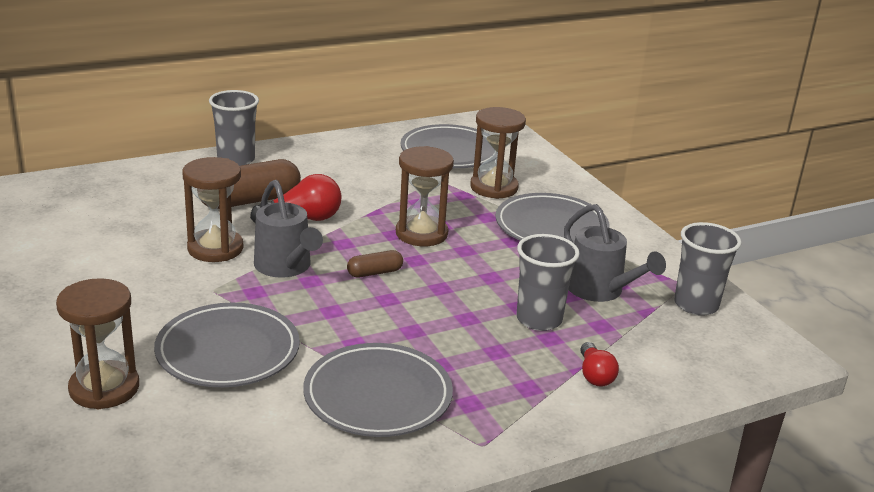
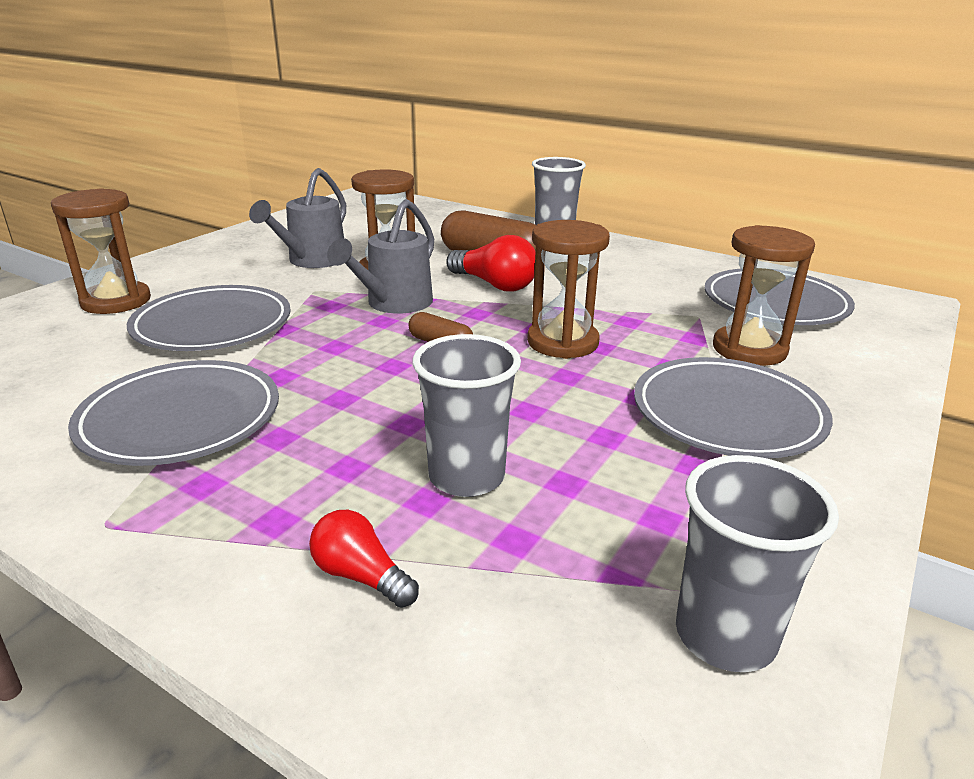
camera: 60 degrees right, 0 degrees up
(595, 375) = (361, 576): red light bulb -> red light bulb turned 75 degrees clockwise
(601, 291) = (618, 508): grey watering can -> grey watering can (312, 261)

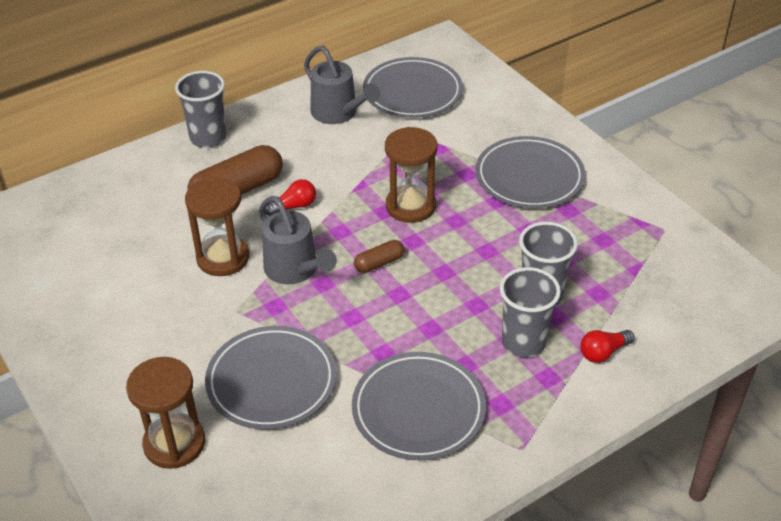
camera: 65 degrees left, 15 degrees up
(312, 261) = (163, 300): grey watering can -> grey watering can (339, 113)
(494, 285) = (294, 206): red light bulb -> red light bulb, size x0.62
(725, 636) = (678, 253): grey cup -> grey cup (523, 342)
(749, 349) = (465, 134): brown hourglass -> none

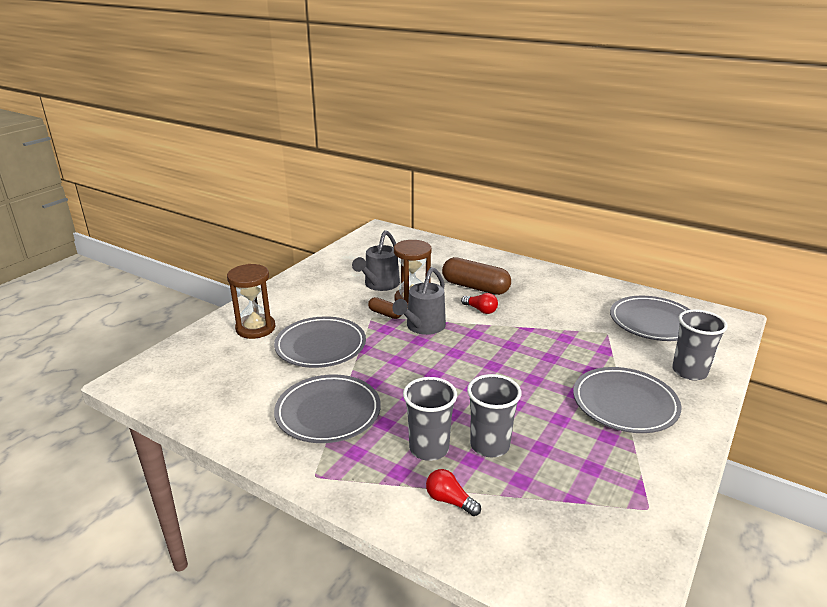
camera: 65 degrees right, 15 degrees down
(208, 138) = (511, 265): grey cup -> grey cup (689, 372)
(339, 113) = (590, 300): grey watering can -> grey watering can (379, 285)
(379, 263) = (457, 357): brown capsule -> brown capsule (385, 314)
(410, 206) = (528, 355): brown hourglass -> none

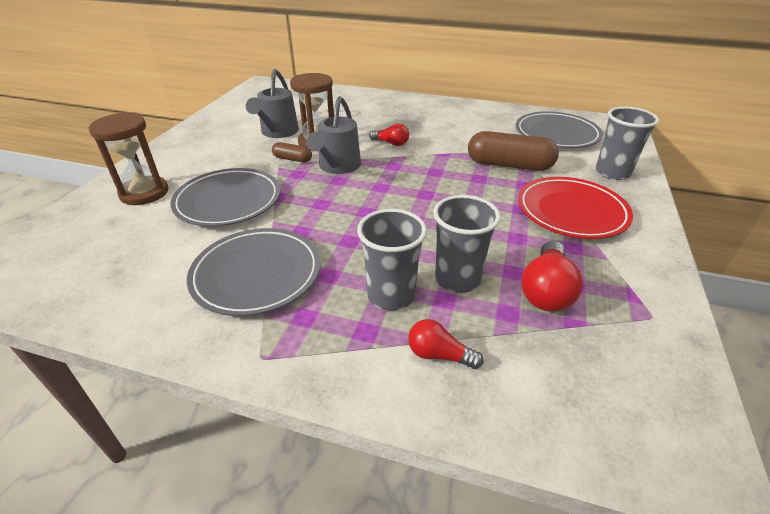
camera: 15 degrees left, 10 degrees up
(475, 287) = (377, 124): brown capsule -> brown capsule (509, 165)
(563, 469) = (546, 290): none -> red light bulb
(625, 404) = (571, 212): grey plate -> red plate

